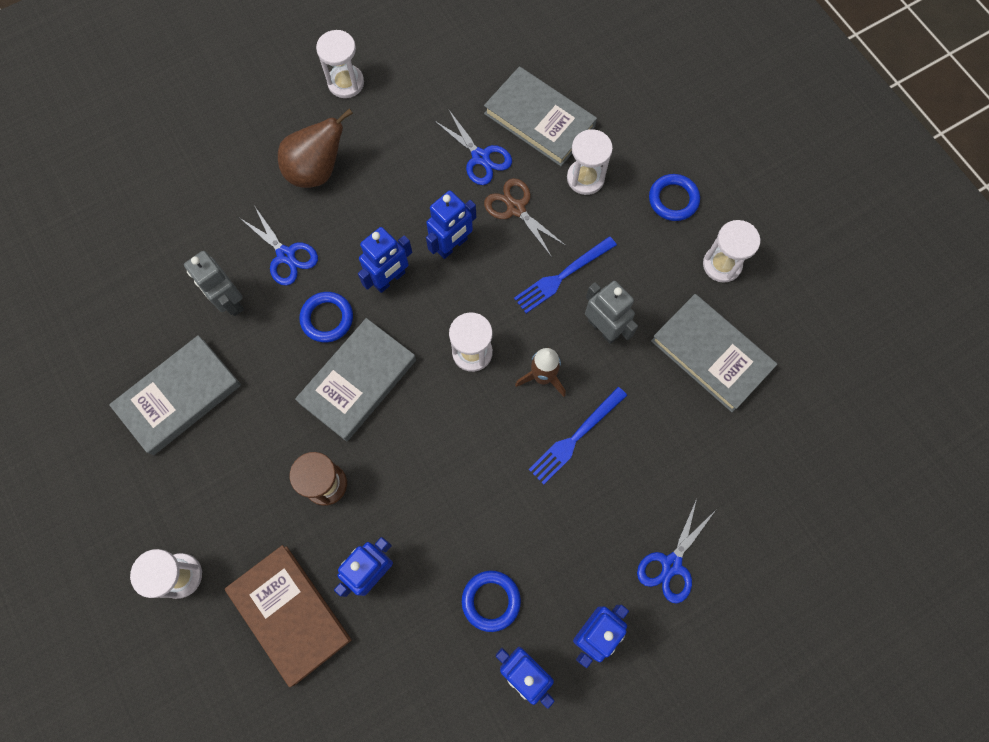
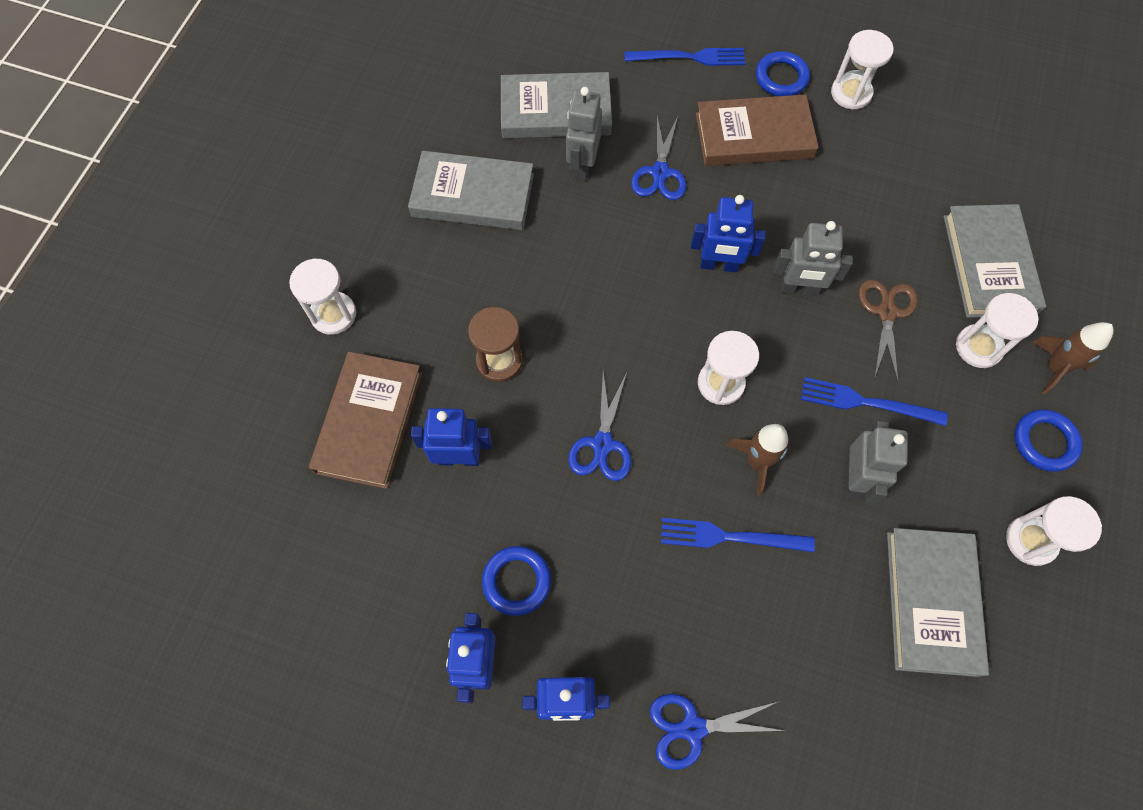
camera: 50 degrees right, 5 degrees down
(215, 156) = (689, 57): none -> blue fork
(317, 171) = (754, 136): brown pear -> brown book
(327, 318) = (638, 246): blue ring -> blue ring (781, 78)
(358, 381) = (608, 313): grey book -> grey book (556, 111)
(452, 245) = (798, 289): blue robot -> grey robot
(480, 157) = (901, 246): blue scissors -> blue scissors (602, 444)
(635, 149) = (1054, 367): none -> brown rocket

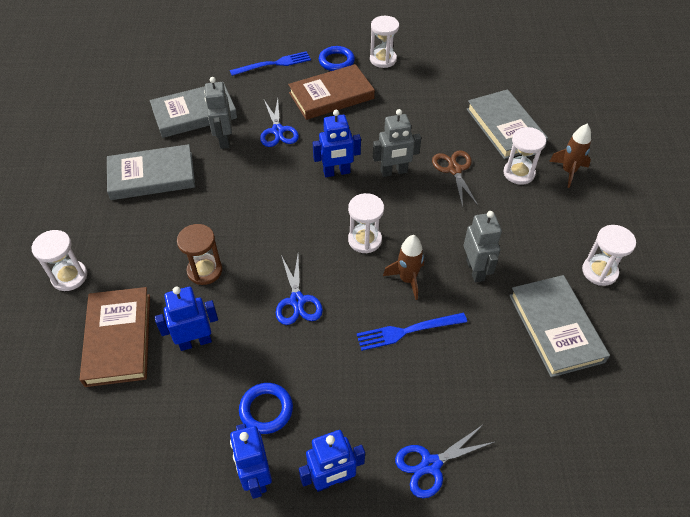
camera: 20 degrees left, 15 degrees down
(867, 402) = (464, 223): blue fork -> none
(1044, 442) = (582, 213): blue ring -> none

